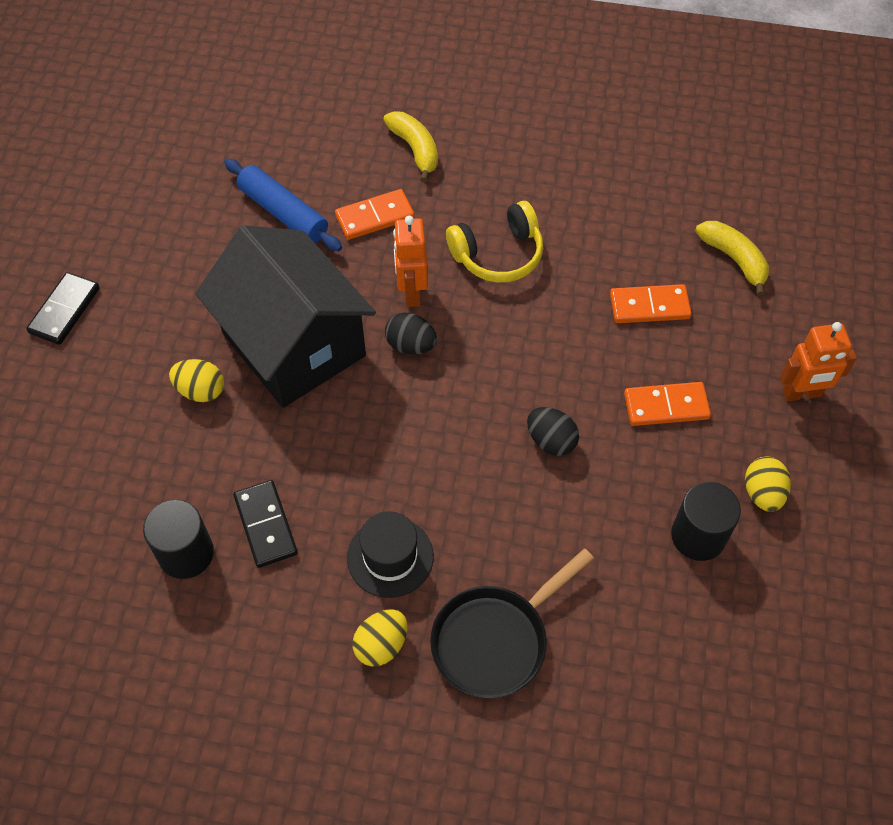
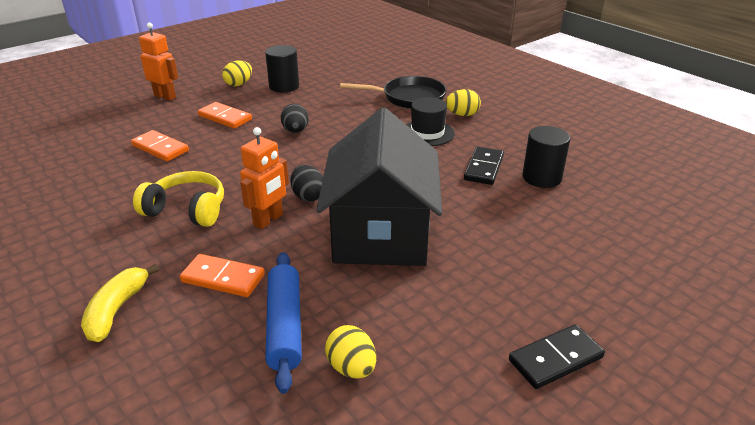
camera: 140 degrees left, 25 degrees down
(201, 390) = (472, 242): yellow egg -> yellow egg (351, 368)
(734, 259) = (85, 143): yellow banana -> none

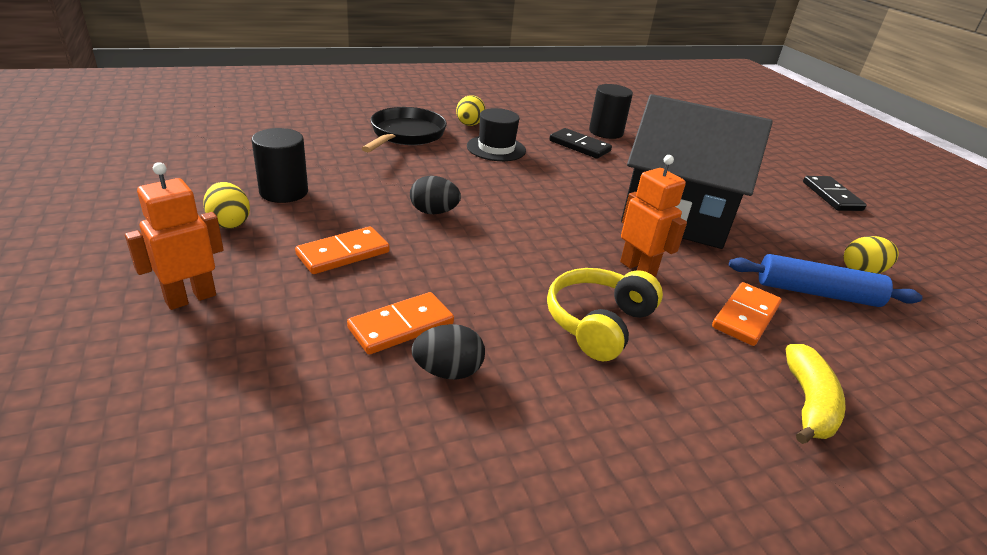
camera: 75 degrees left, 0 degrees up
(117, 310) = (808, 403): yellow banana -> yellow banana turned 105 degrees counterclockwise
(308, 196) = (596, 236): black egg -> black egg (448, 371)

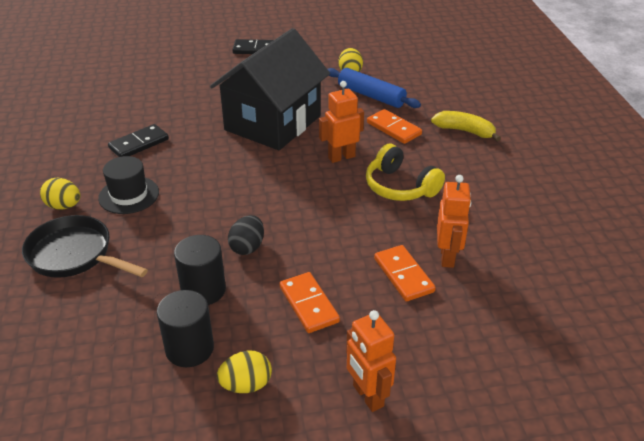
camera: 75 degrees left, 5 degrees up
(448, 371) = (447, 257): black egg -> orange robot
(606, 132) = (113, 122): black cylinder -> black cylinder (203, 290)
(817, 293) = (371, 96): blue rolling pin -> blue rolling pin turned 75 degrees counterclockwise

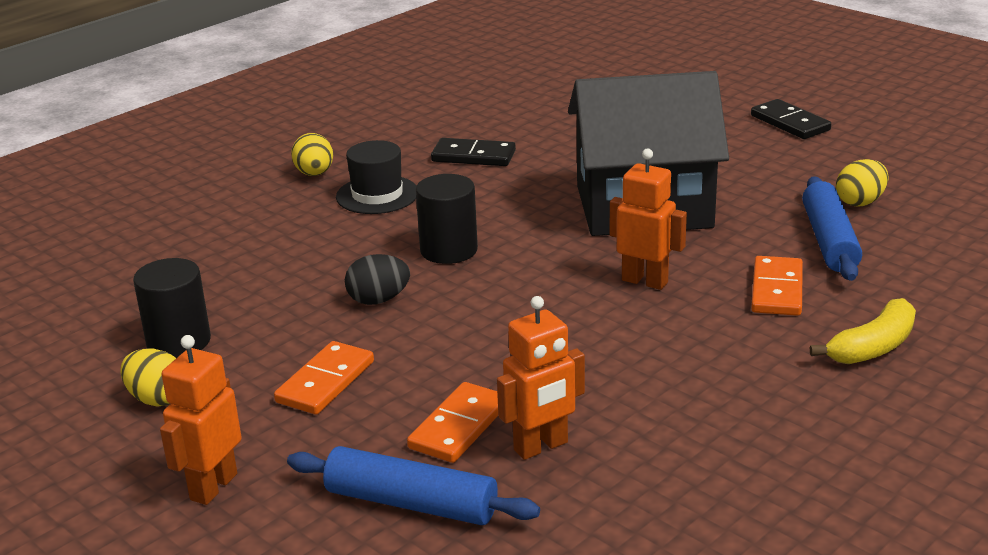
camera: 55 degrees right, 10 degrees down
(75, 255) = (248, 216): black pan -> none
(203, 290) = (275, 308): black cylinder -> black cylinder (449, 250)
(400, 186) = (646, 349): yellow headphones -> none
(454, 323) = (411, 503): none -> blue rolling pin
(465, 131) = (872, 347): yellow banana -> yellow banana turned 60 degrees clockwise

